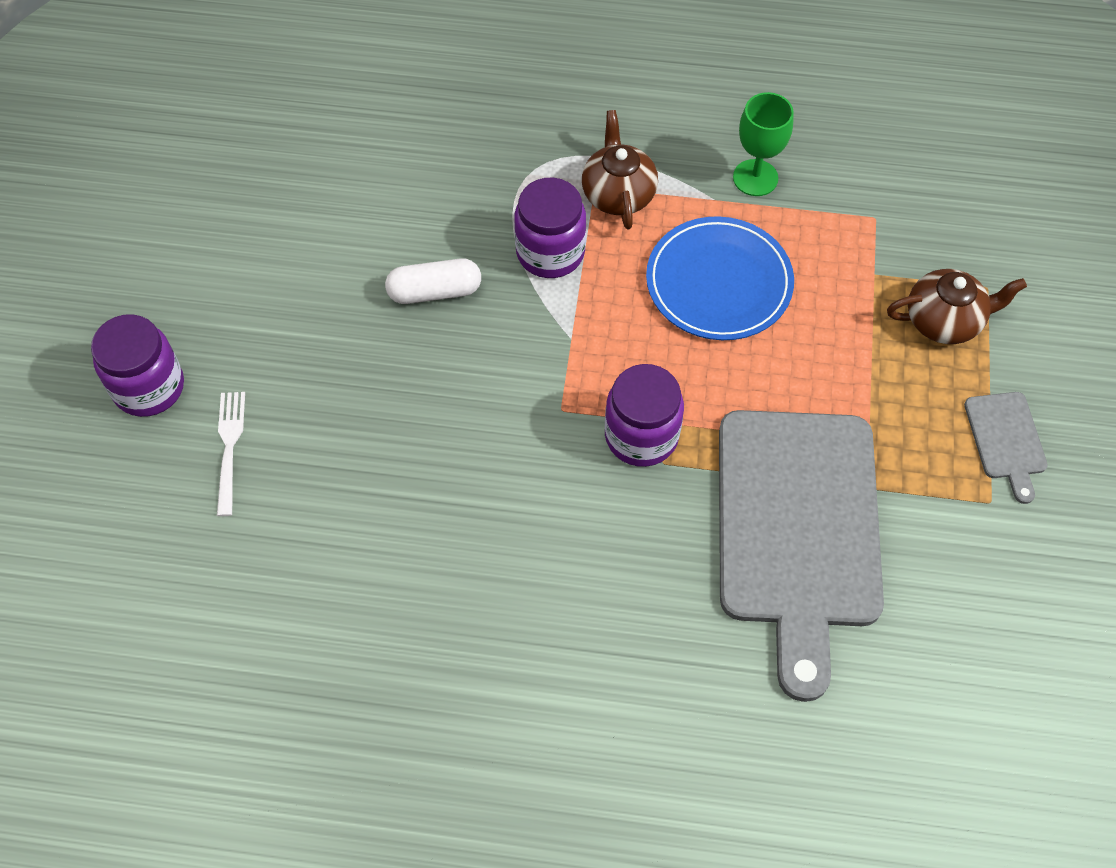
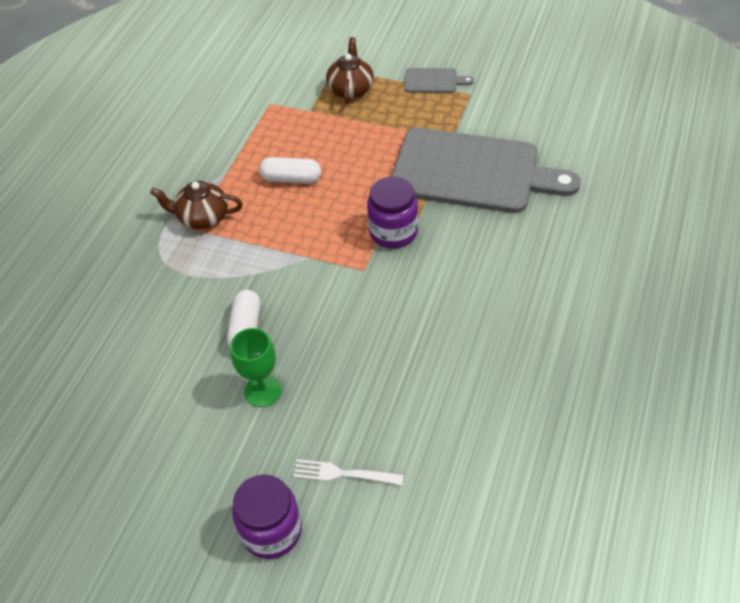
camera: 75 degrees left, 10 degrees down
(550, 252) = (237, 259): purple jar -> none
(719, 282) = (291, 179): blue plate -> white capsule
(755, 178) = (218, 150): green goblet -> green goblet (262, 391)

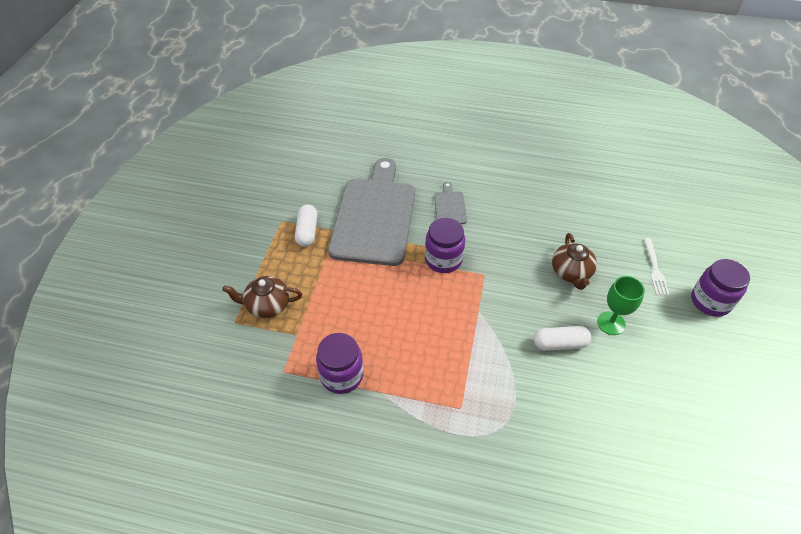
camera: 100 degrees left, 0 degrees up
(202, 217) = (445, 402): brown teapot -> brown teapot (571, 272)
(254, 142) = (342, 375): none -> purple jar
(291, 179) = (390, 337): white capsule -> white capsule (307, 231)
(433, 81) = (262, 245): grey cutting board -> grey cutting board (450, 206)

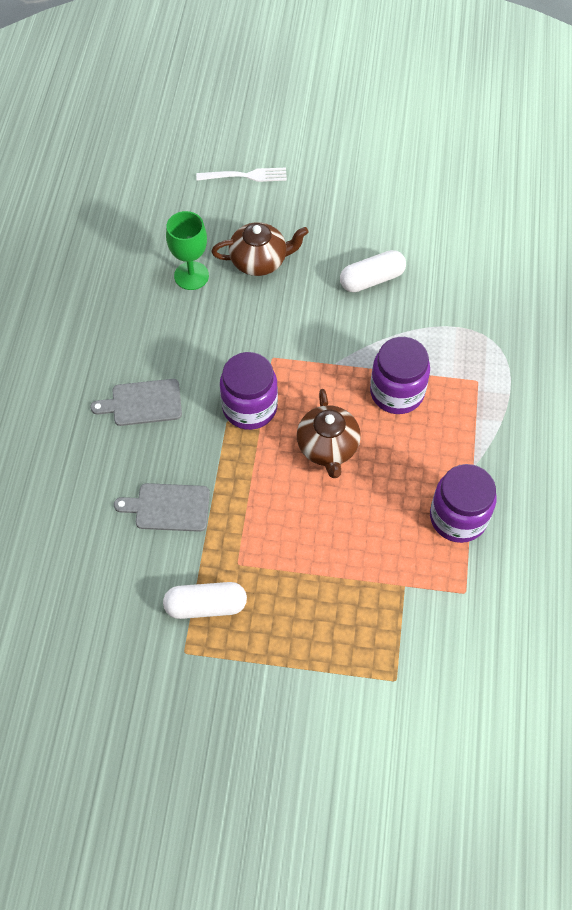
camera: 95 degrees left, 10 degrees up
(267, 305) = (359, 638): brown teapot -> brown teapot (328, 447)
(374, 216) = (168, 507): grey cutting board -> grey cutting board, size x0.41
(560, 344) = (372, 279): white capsule -> white capsule turned 75 degrees clockwise
(611, 323) = (334, 227): green goblet -> green goblet (191, 276)
(710, 301) = (290, 132): purple jar -> purple jar (397, 392)

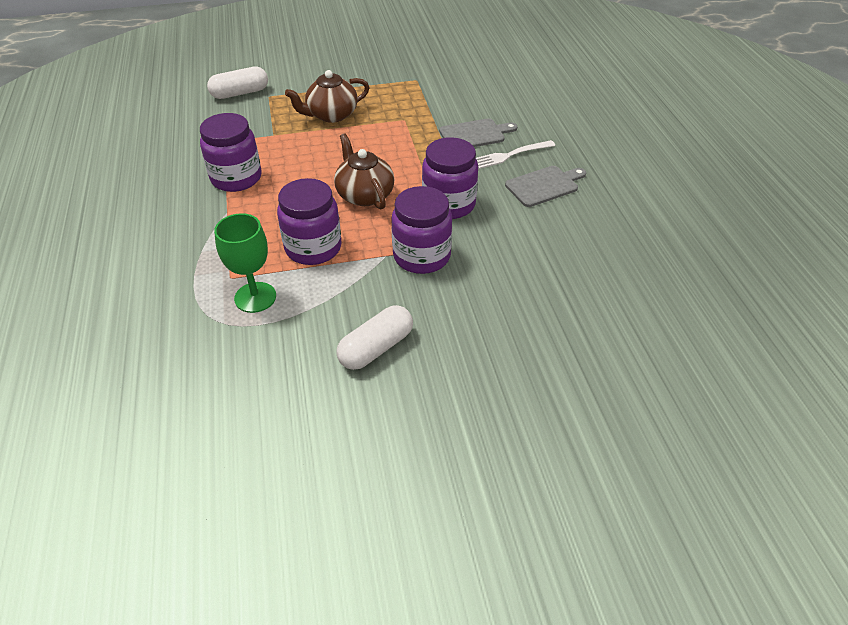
camera: 160 degrees right, 15 degrees down
(191, 276) = (582, 295): green goblet -> green goblet (255, 297)
(206, 605) = (415, 99): white capsule -> white capsule (240, 93)
(245, 176) = (607, 439): white fork -> white fork (509, 155)
(259, 261) = (518, 332): brown teapot -> brown teapot (331, 115)
(302, 353) = (422, 256): none -> purple jar

